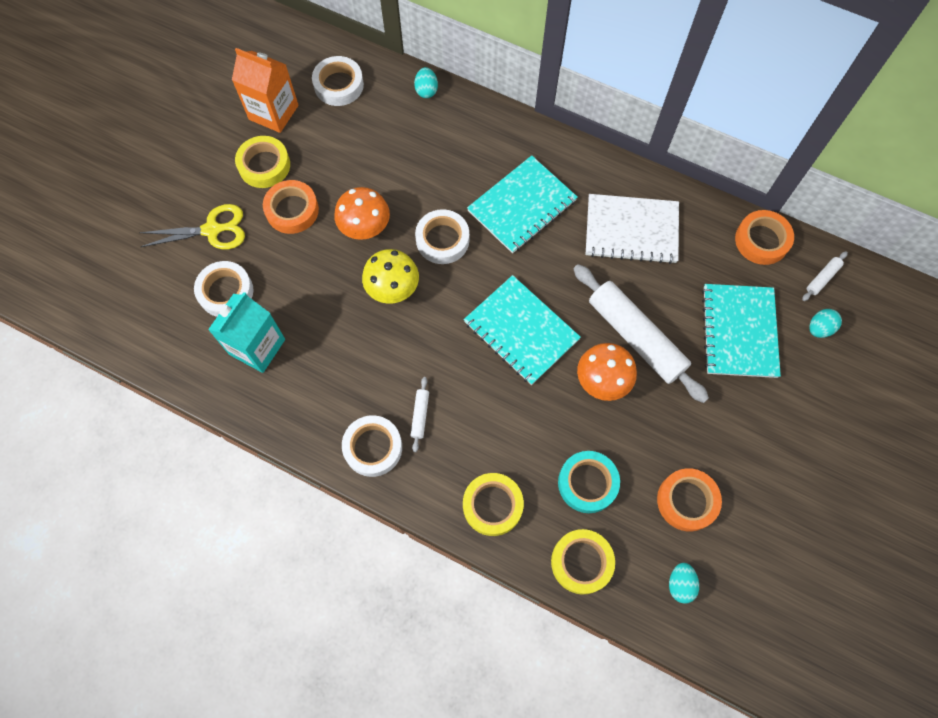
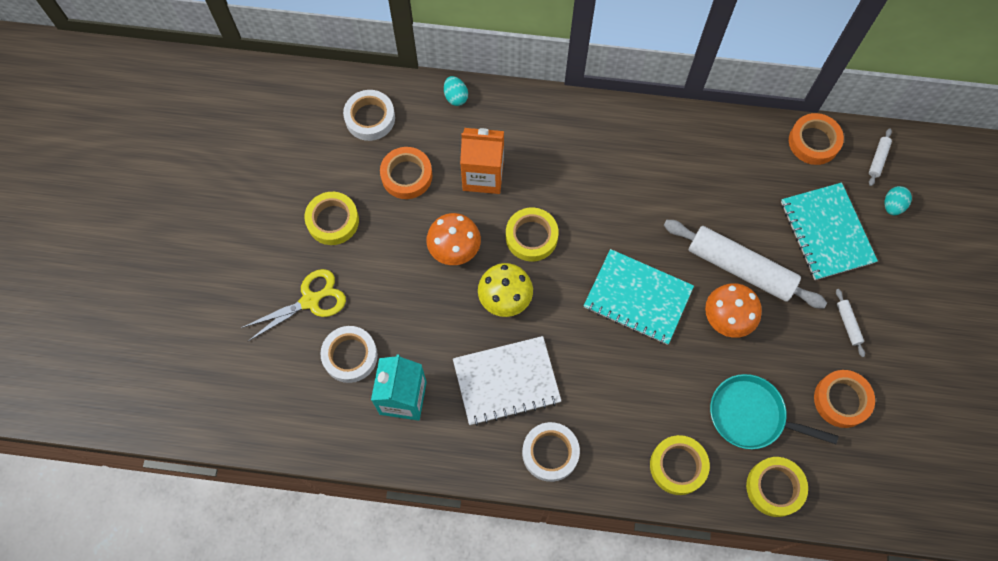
camera: 20 degrees left, 0 degrees up
(273, 112) = (319, 165): orange carton -> orange carton (483, 175)
(292, 210) = (378, 255): orange tape -> orange tape (406, 175)
(420, 415) = (580, 408): white rolling pin -> white rolling pin (848, 324)
(442, 240) = (531, 237): white tape -> yellow tape
(522, 205) = (590, 180): turquoise notebook -> none
(587, 483) = (751, 415): turquoise tape -> turquoise pan
(631, 230) = (697, 170): white notebook -> white notebook (506, 381)
(680, 584) = (864, 475): turquoise egg -> none

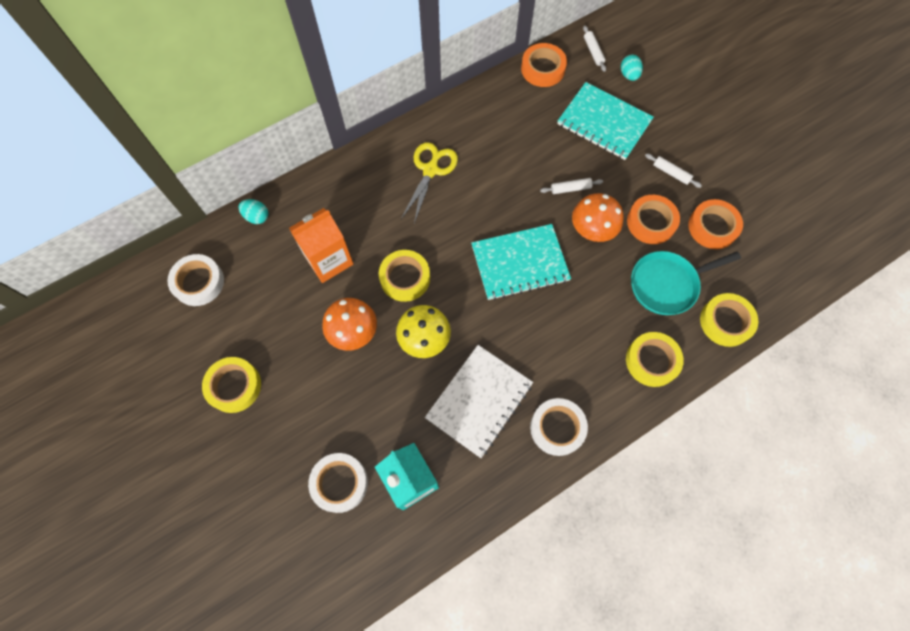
camera: 40 degrees left, 0 degrees up
(310, 300) = (268, 465): yellow scissors -> yellow scissors (431, 170)
(406, 175) = (267, 305): orange tape -> orange tape (651, 222)
(740, 268) = (570, 188): white rolling pin -> white rolling pin, size x0.41

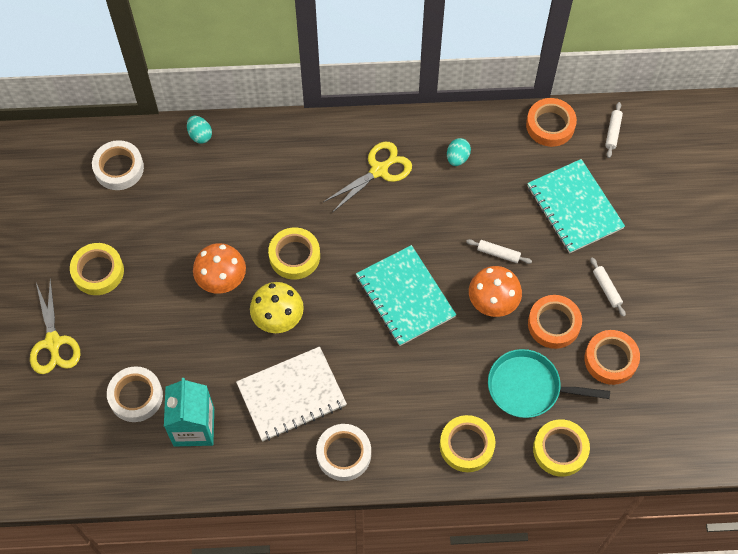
camera: 30 degrees right, 5 degrees down
(230, 477) = (53, 343): none -> yellow scissors
(328, 260) = (238, 205): orange carton -> none
(520, 263) = (405, 296): turquoise notebook -> turquoise notebook turned 45 degrees clockwise
(629, 75) = (632, 173): turquoise egg -> turquoise egg (457, 158)

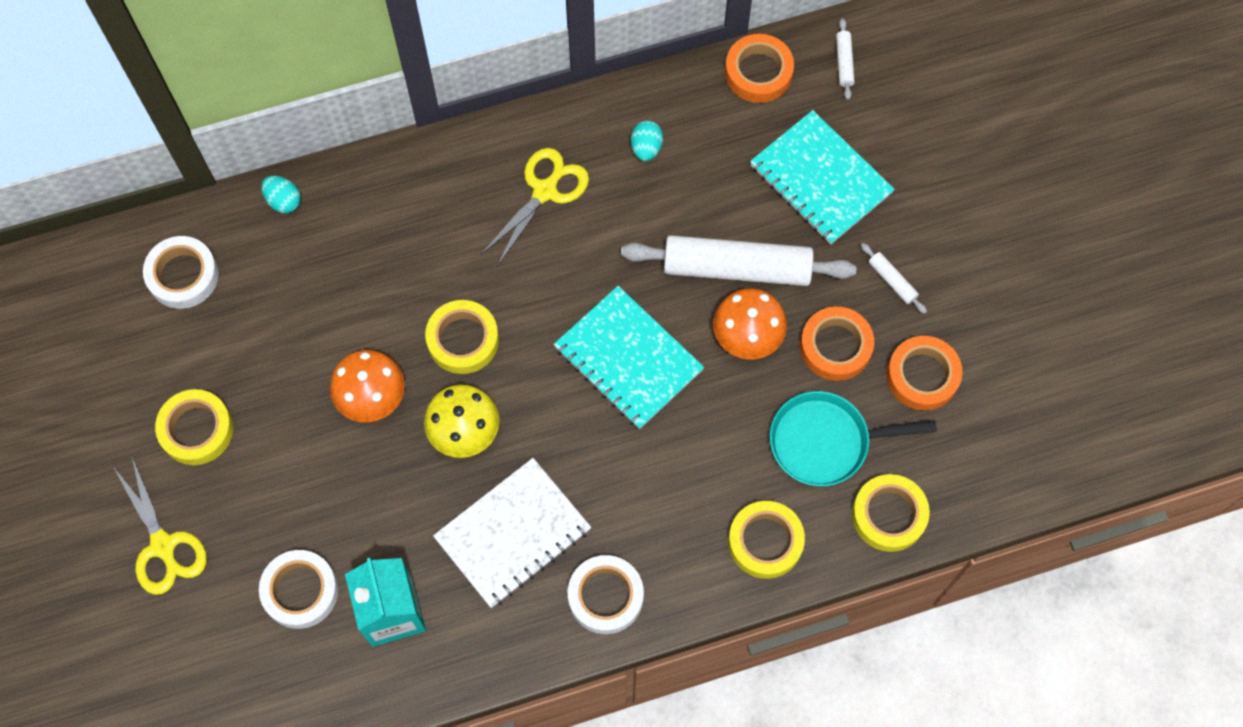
camera: 15 degrees left, 5 degrees up
(498, 253) = (736, 268): white rolling pin -> white rolling pin, size x2.46

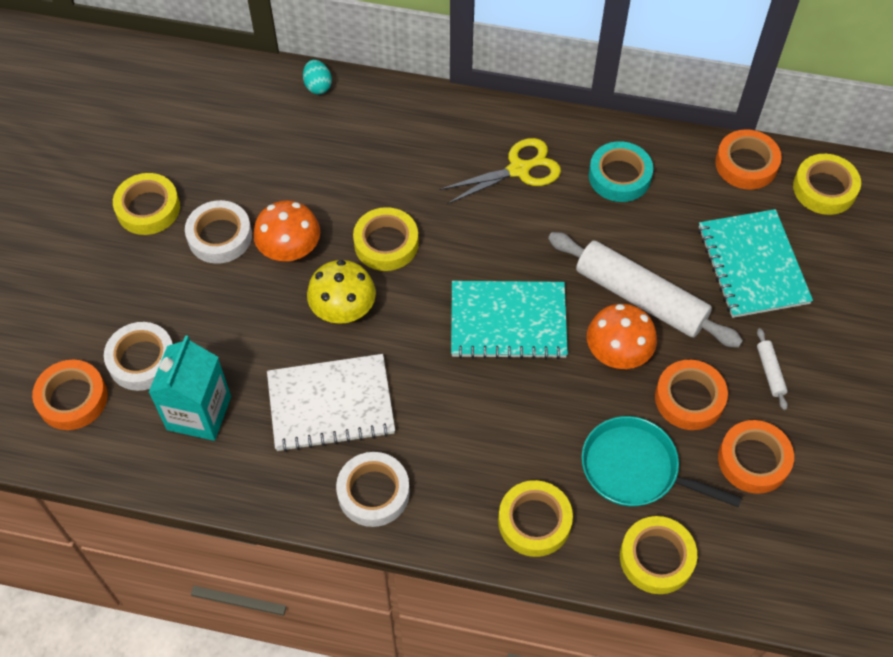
camera: 30 degrees right, 10 degrees down
(163, 546) = (68, 276): yellow scissors -> none
(183, 276) = (212, 101): white tape -> white tape (220, 236)
(258, 667) = (72, 398): none -> orange tape
(628, 358) = (508, 321): turquoise notebook -> turquoise notebook turned 75 degrees counterclockwise
(646, 148) = (619, 176): turquoise egg -> turquoise tape
(844, 62) = (824, 189): white rolling pin -> yellow tape

